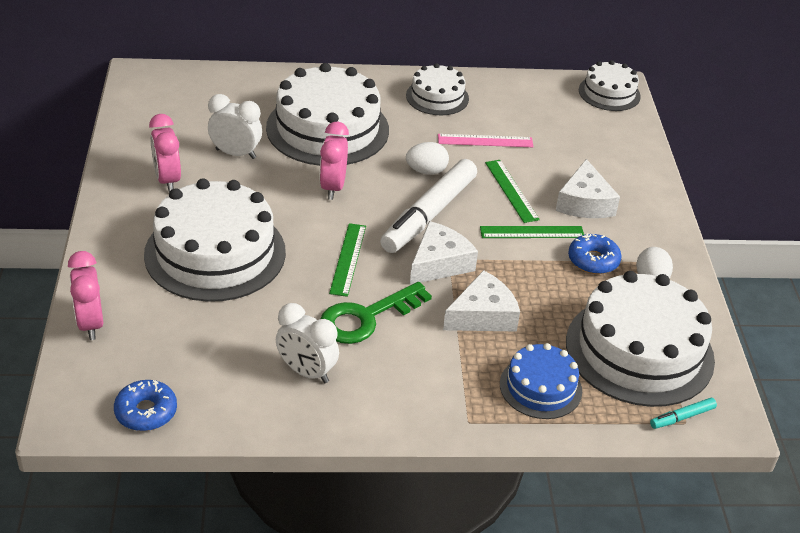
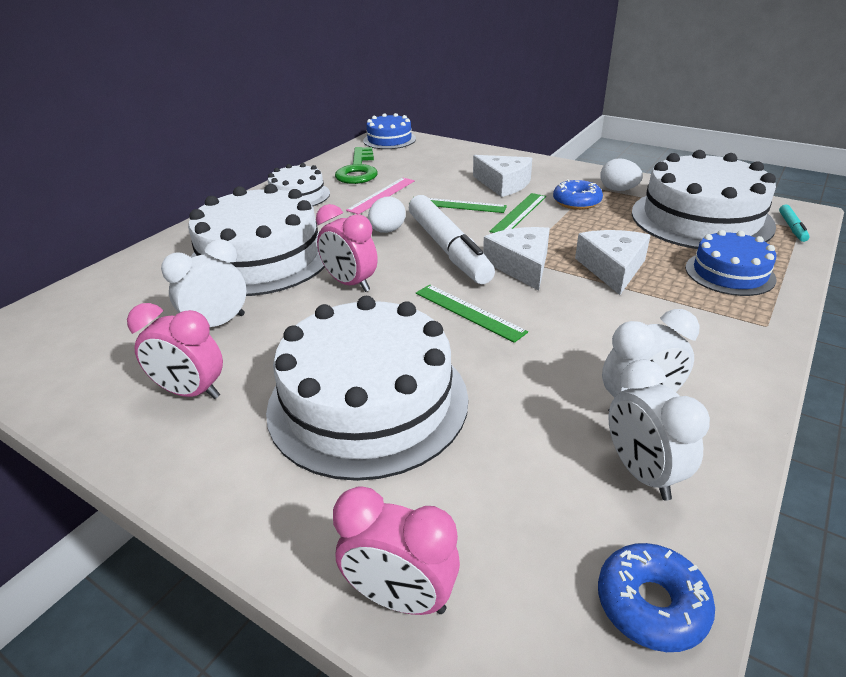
camera: 50 degrees left, 5 degrees down
(241, 388) = (641, 473): none -> white clock
(366, 317) = (570, 332): green key -> green key (358, 170)
(609, 93) = (389, 140): white cake -> blue cake

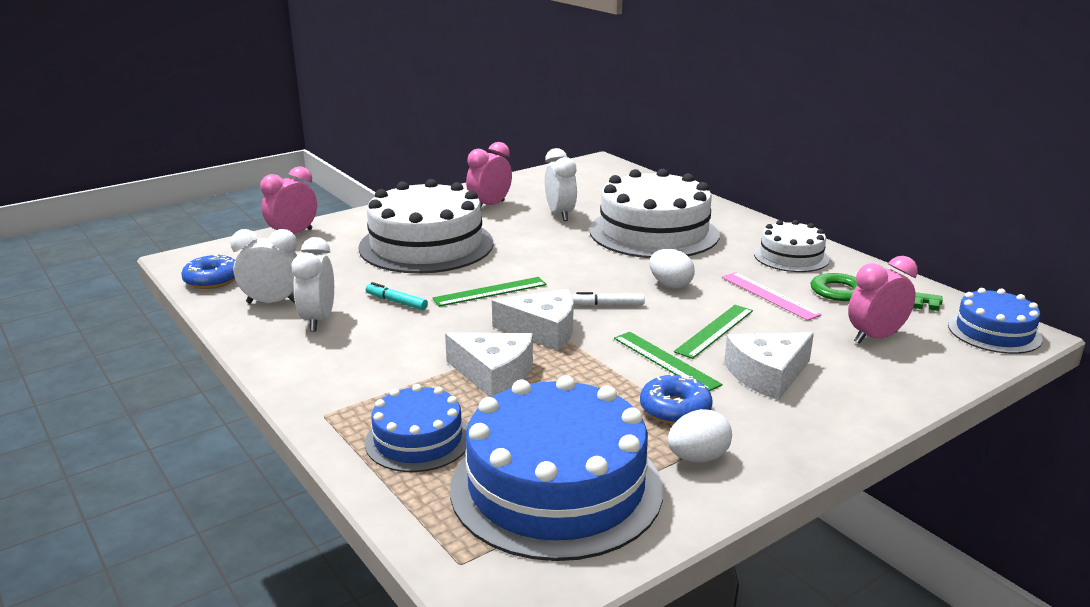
camera: 110 degrees right, 10 degrees down
(350, 284) = (578, 257): pink clock -> pink clock (875, 337)
(448, 249) = (607, 305): white marker -> white marker, size x0.42
(701, 218) = (556, 487): white cake -> blue cake
(792, 227) = (467, 557): turquoise marker -> turquoise marker (396, 302)

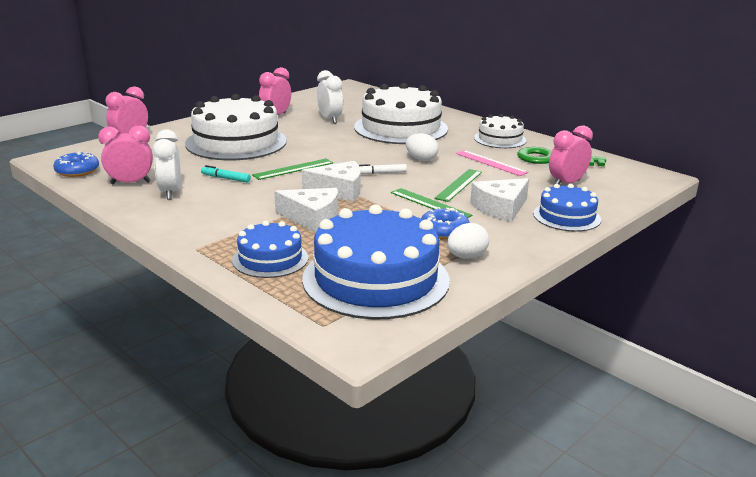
camera: 10 degrees left, 0 degrees up
(272, 302) = (130, 183): white clock -> pink clock
(994, 332) = (641, 176): blue cake -> blue cake (566, 216)

